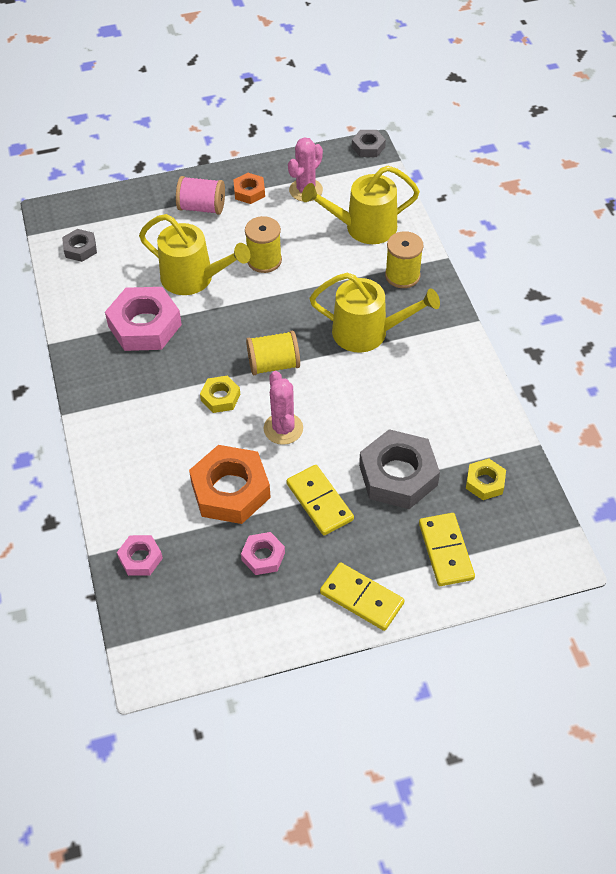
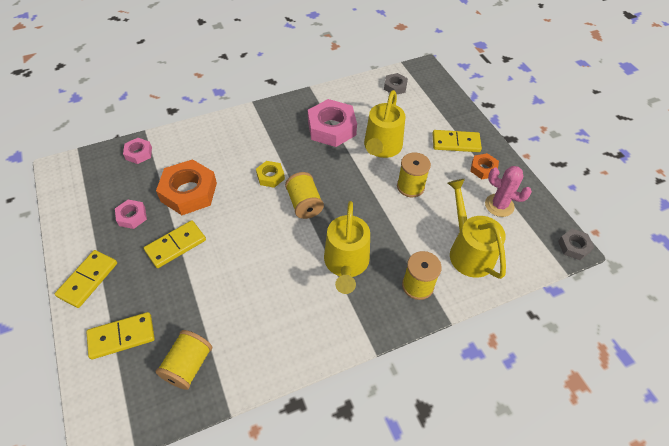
camera: 80 degrees right, 0 degrees up
(202, 207) = (456, 143): pink spool -> yellow domino
(283, 428) = (243, 216): pink cactus -> none
(398, 475) = (198, 296): grey nut -> none
(485, 482) = (188, 365): yellow nut -> yellow spool

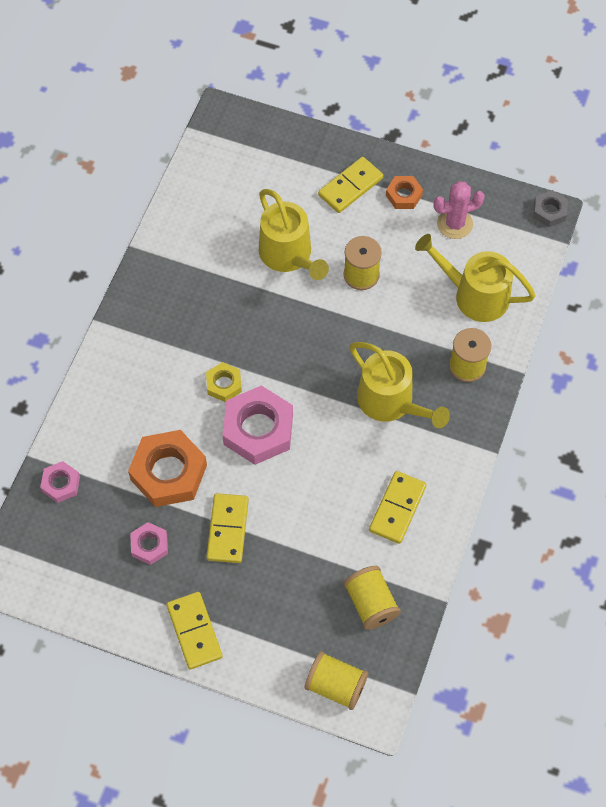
camera: 45 degrees left, 10 degrees up
(121, 337) = (290, 639): yellow domino -> yellow domino (397, 508)
(304, 204) = (289, 382): yellow spool -> yellow spool (336, 685)
(331, 128) = (215, 277): pink nut -> pink nut (258, 429)
(395, 87) = (219, 167): grey nut -> none

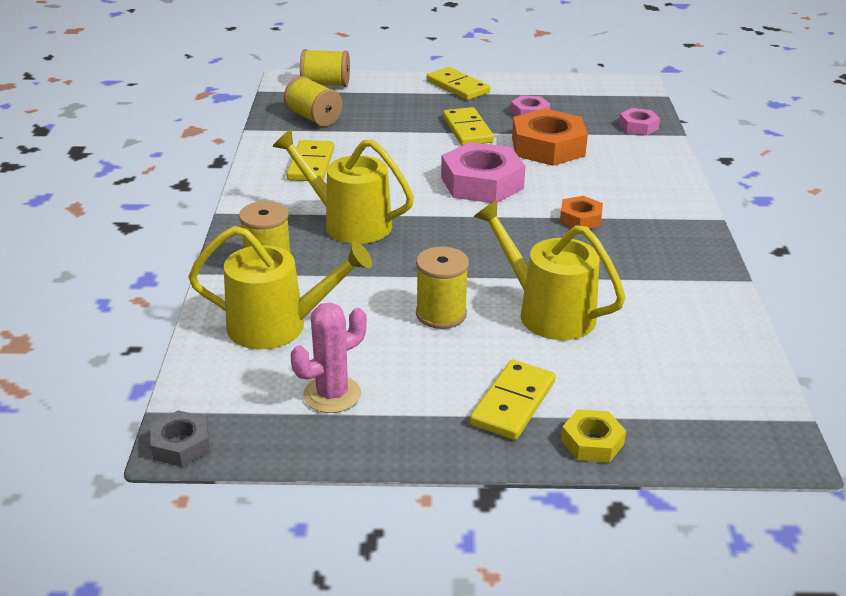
camera: 160 degrees right, 30 degrees down
(224, 384) = (541, 203): yellow nut -> yellow nut (592, 442)
(404, 195) = (426, 411): orange nut -> orange nut (580, 219)

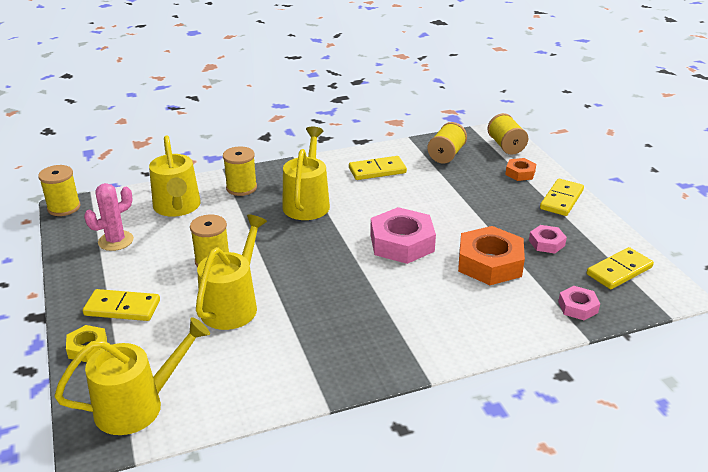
camera: 70 degrees right, 0 degrees up
(181, 445) = (64, 207): grey nut -> yellow spool
(332, 395) = (116, 241): pink cactus -> pink cactus turned 75 degrees counterclockwise
(467, 130) = (486, 219): yellow domino -> yellow domino (619, 271)
(580, 219) = (377, 299): orange nut -> orange nut (520, 173)
(720, 408) = (138, 405): none -> yellow watering can

